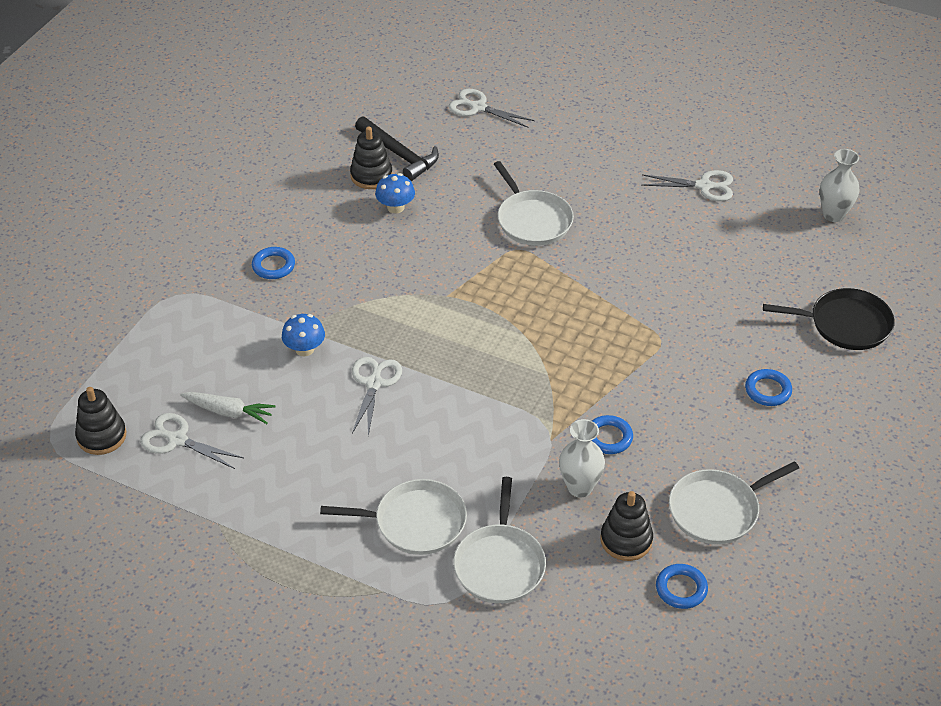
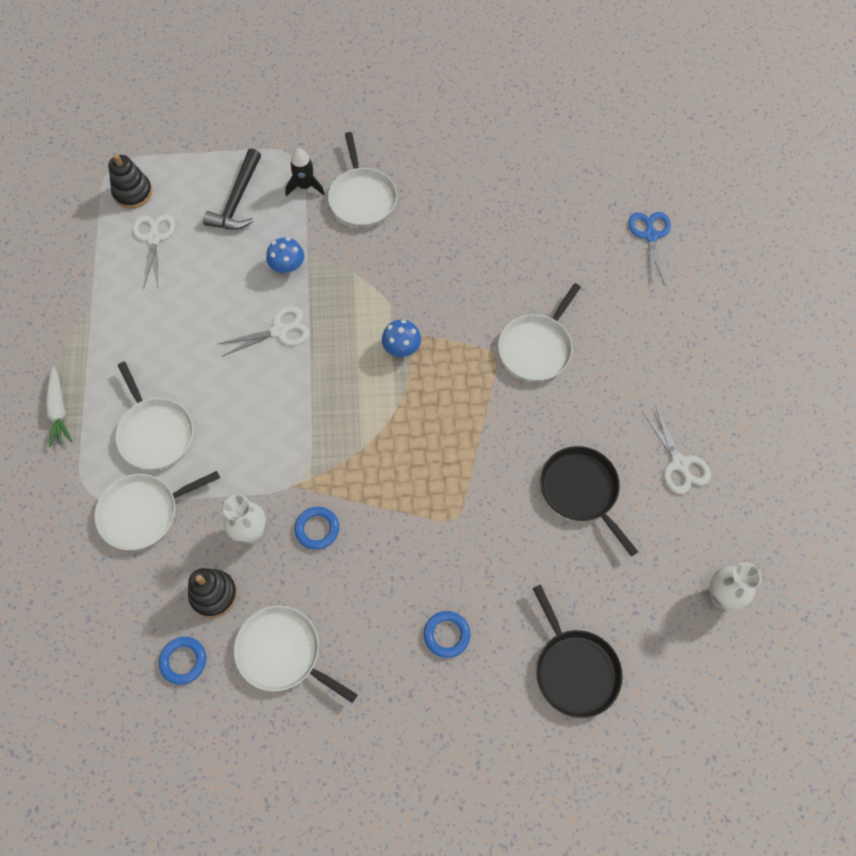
camera: 60 degrees right, 20 degrees up
(221, 300) = (305, 186): none -> black rocket
(228, 412) = (197, 254): white carrot -> white carrot (59, 410)
(273, 266) = (362, 198): blue ring -> white pan
(371, 176) = (508, 206): black stacking toy -> none
(395, 207) = (483, 242): blue mushroom -> blue mushroom (401, 348)
(399, 154) = (548, 211): black hammer -> black hammer (237, 200)
(478, 107) = (650, 236): white scissors -> blue scissors
(689, 252) = (581, 491): none -> black pan

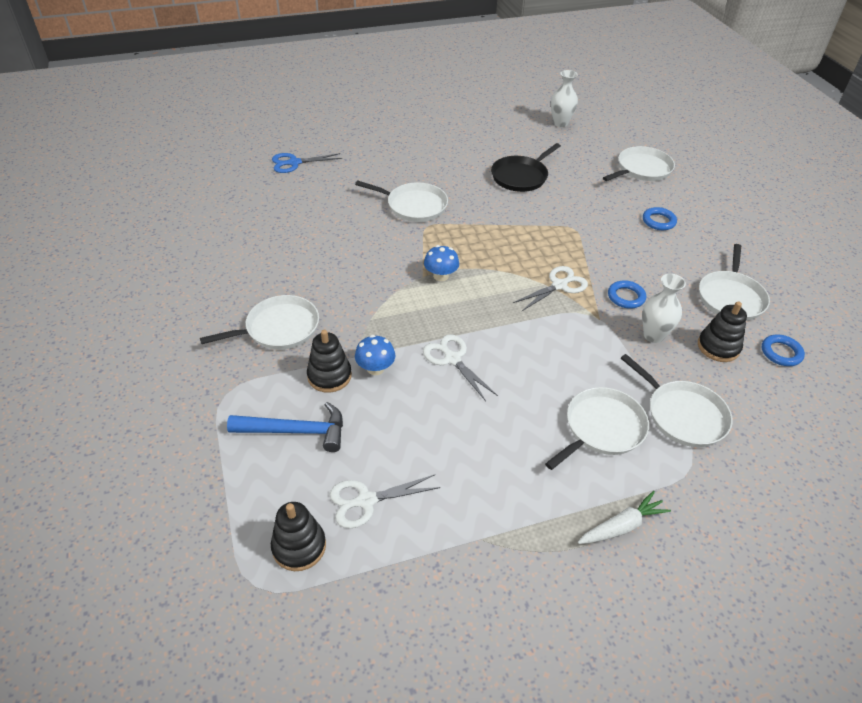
camera: 105 degrees left, 20 degrees down
(237, 200) = (295, 431): black hammer -> blue hammer
(290, 230) = (329, 376): none -> black stacking toy
(305, 186) = (268, 375): black rocket -> none
(574, 669) = (641, 169): black pan -> white pan
(679, 463) = (480, 141): white scissors -> white scissors (559, 285)

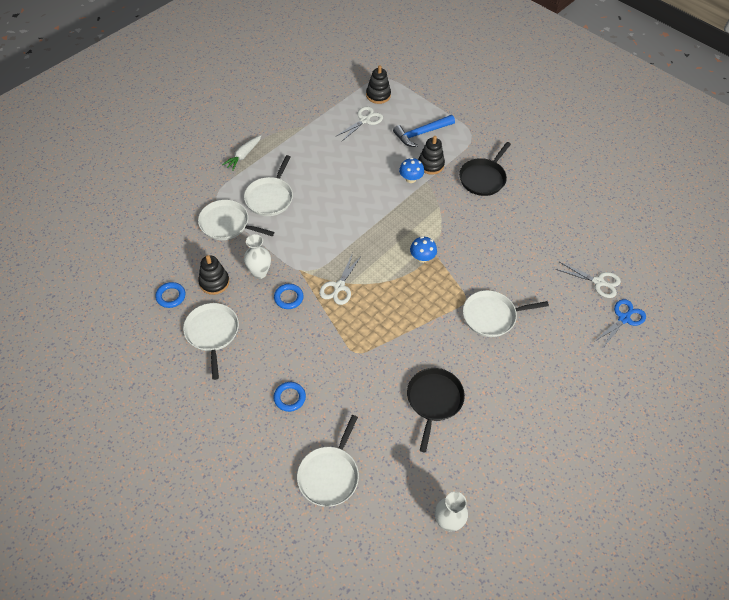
camera: 150 degrees right, 10 degrees up
(279, 328) = (483, 178): white pan -> black pan
(452, 359) = (373, 202): white scissors -> white scissors (598, 282)

